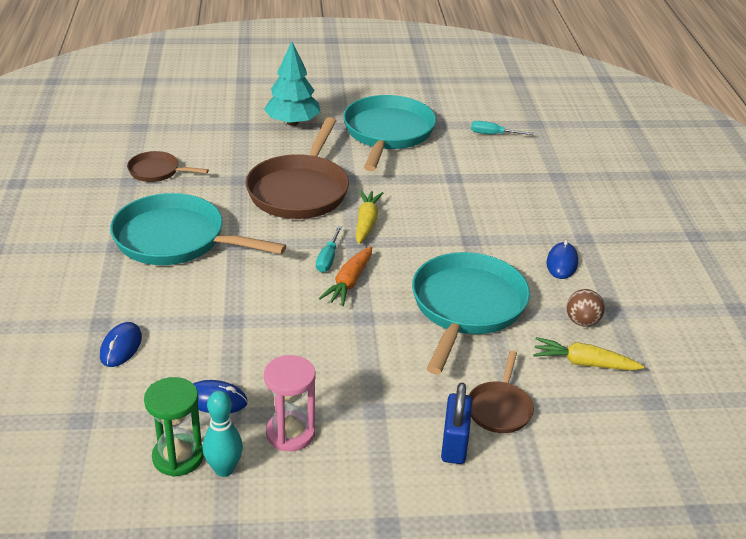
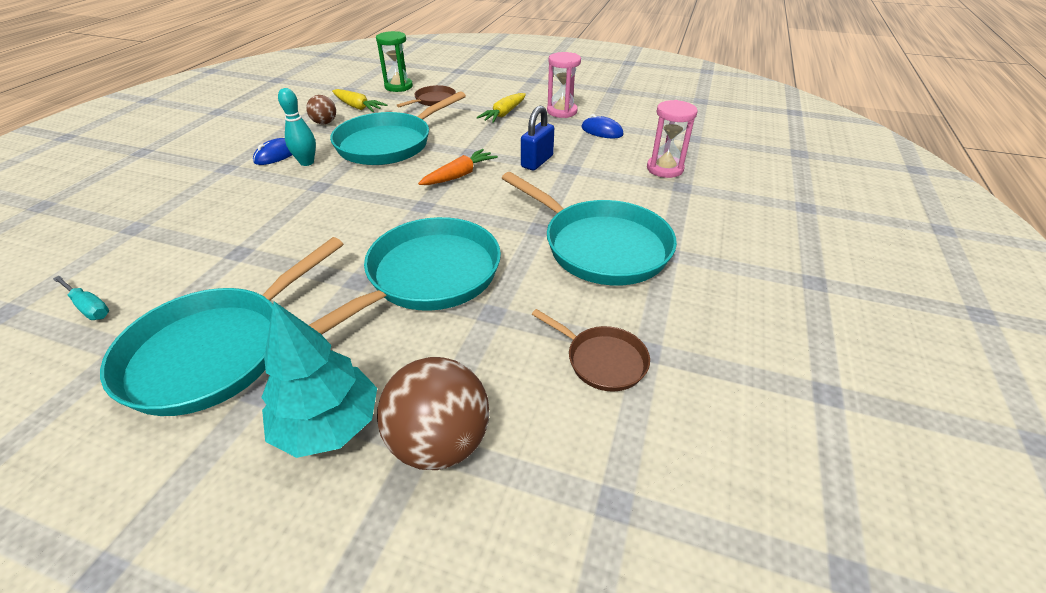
camera: 155 degrees left, 5 degrees up
(121, 347) = (664, 169): blue mouse -> pink hourglass
(178, 457) = (632, 114): green hourglass -> green hourglass (398, 87)
(224, 469) = (606, 106): turquoise bowling pin -> turquoise bowling pin (307, 162)
(232, 127) = (440, 442): none -> brown ball
(300, 190) = (427, 277): brown pan -> turquoise pan
(328, 259) = (460, 196): turquoise screwdriver -> none
(366, 222) = (392, 222): yellow carrot -> yellow carrot (504, 114)
(454, 444) = (474, 94): blue padlock -> blue padlock (537, 161)

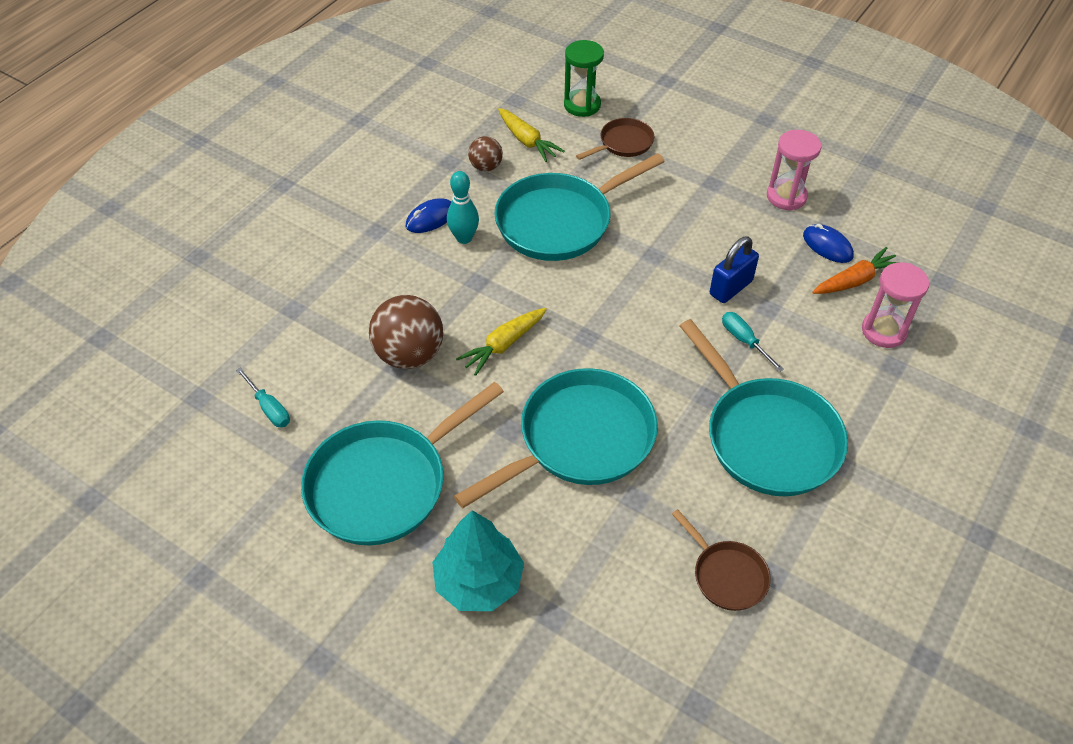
camera: 15 degrees right, 10 degrees up
(440, 442) = (568, 620): brown ball -> brown ball (409, 355)
(459, 175) = (635, 294): orange carrot -> orange carrot (855, 280)
(504, 114) = (709, 188): yellow carrot -> yellow carrot (503, 345)
(558, 189) = (744, 341): none -> turquoise screwdriver

